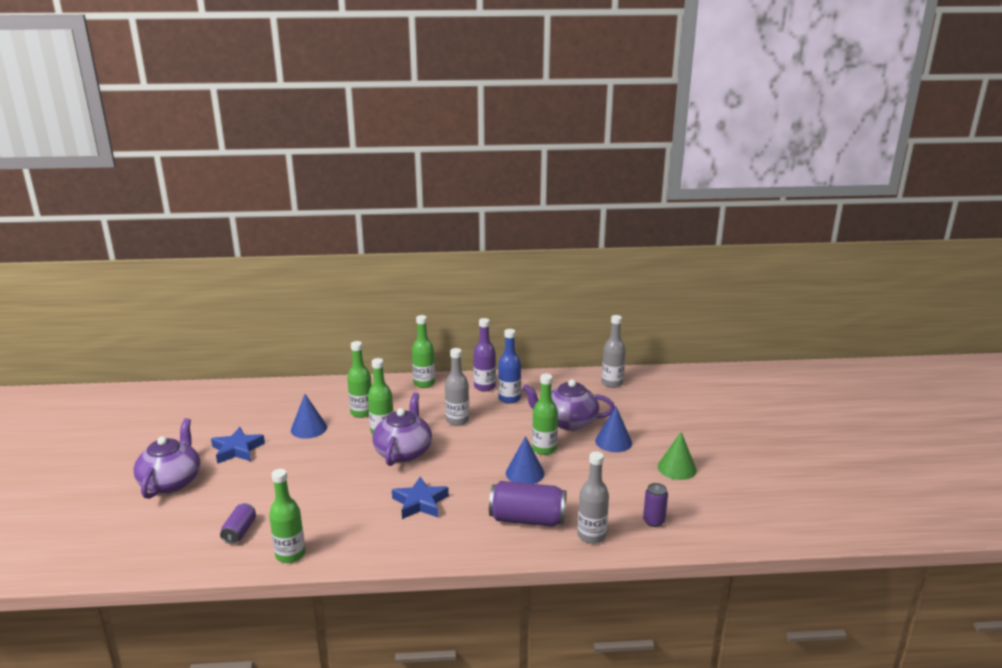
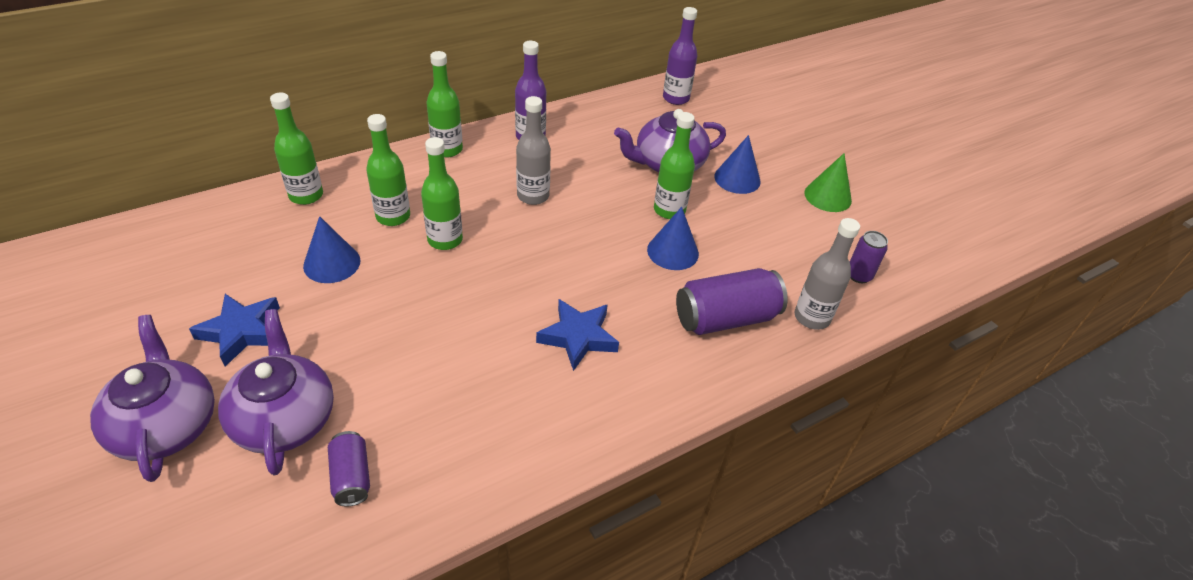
camera: 30 degrees left, 20 degrees up
(290, 555) = (460, 487): green bottle -> green bottle (306, 195)
(403, 452) = (497, 264): purple teapot -> purple teapot (285, 419)
(509, 398) = (574, 147): blue bottle -> none
(612, 383) = (676, 98): grey bottle -> purple bottle

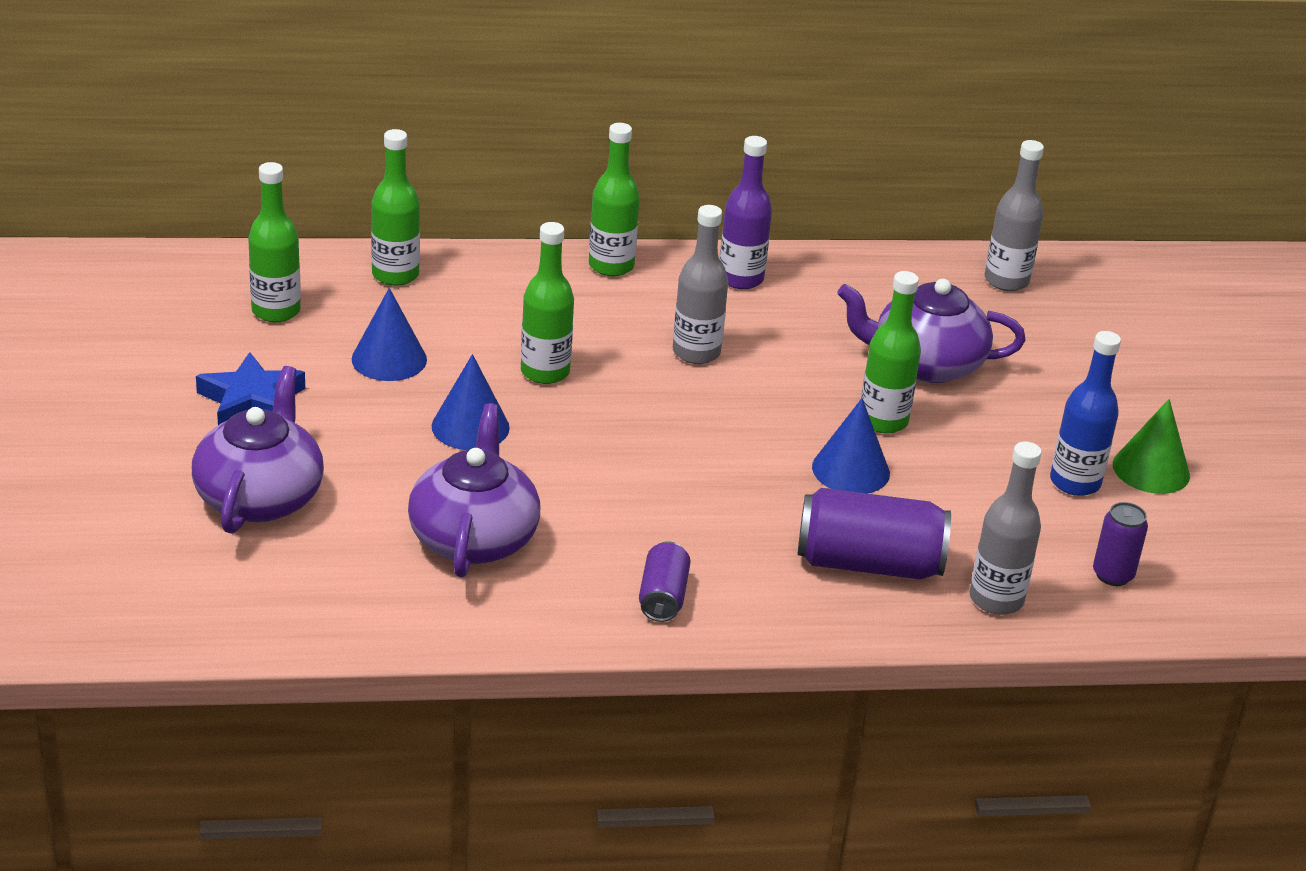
camera: 25 degrees right, 10 degrees down
(166, 425) = (135, 465): purple teapot -> purple teapot (474, 538)
(351, 477) = (305, 572): purple can -> purple can (663, 597)
(393, 216) = (493, 328): green bottle -> green bottle (276, 311)
(578, 337) = (652, 524): blue star -> none
(676, 98) = (1006, 281): purple bottle -> grey bottle
(737, 179) = (1021, 410): blue cone -> blue cone (470, 427)
(796, 218) = (1075, 482): none -> blue bottle

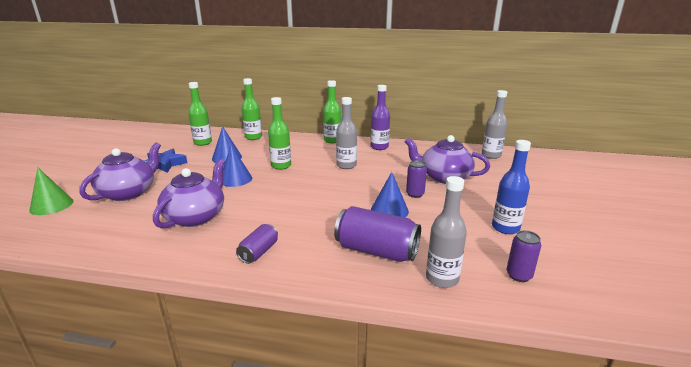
camera: 20 degrees right, 10 degrees down
(883, 421) = (415, 194): green bottle -> purple can
(1151, 469) = (550, 227): green cone -> green cone (51, 205)

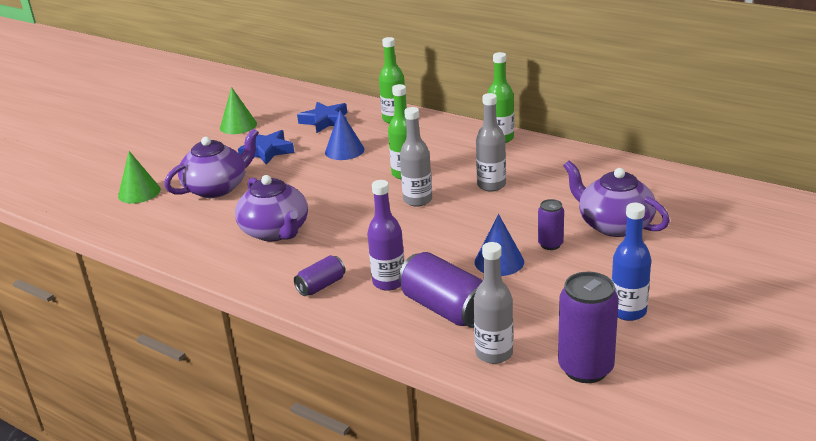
camera: 25 degrees right, 5 degrees up
(133, 151) = (238, 125): none -> green cone
(196, 216) = (275, 231): purple teapot -> purple teapot turned 105 degrees clockwise
(203, 143) = (325, 121): green bottle -> blue star
(235, 179) = (340, 186): blue cone -> none
(379, 147) = (561, 159): purple bottle -> purple bottle (389, 282)
(491, 155) = (723, 198): grey bottle -> grey bottle (417, 200)
(519, 275) = (585, 368): purple can -> purple can, size x1.81

